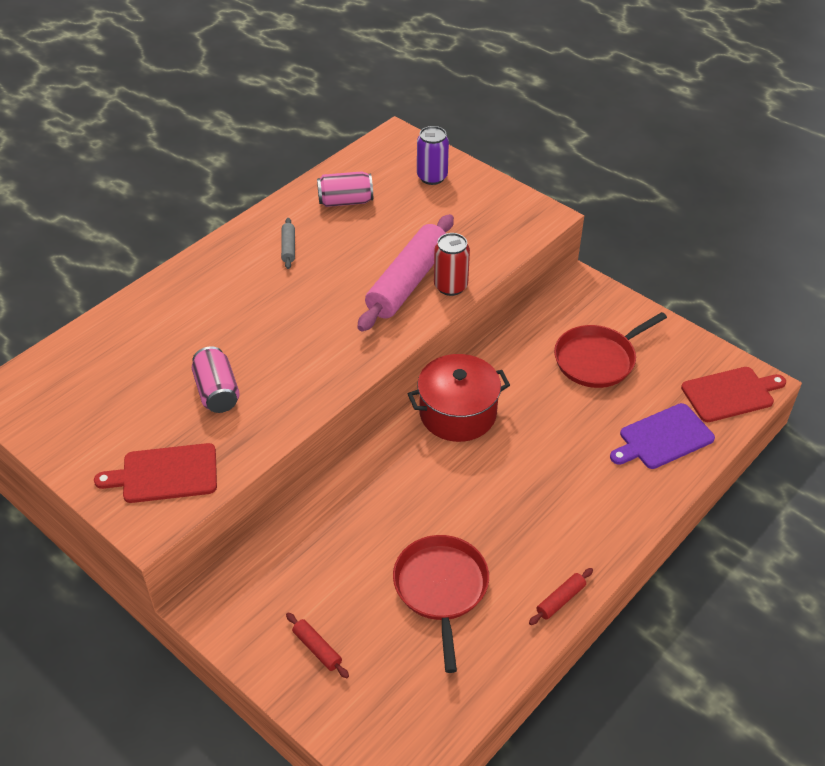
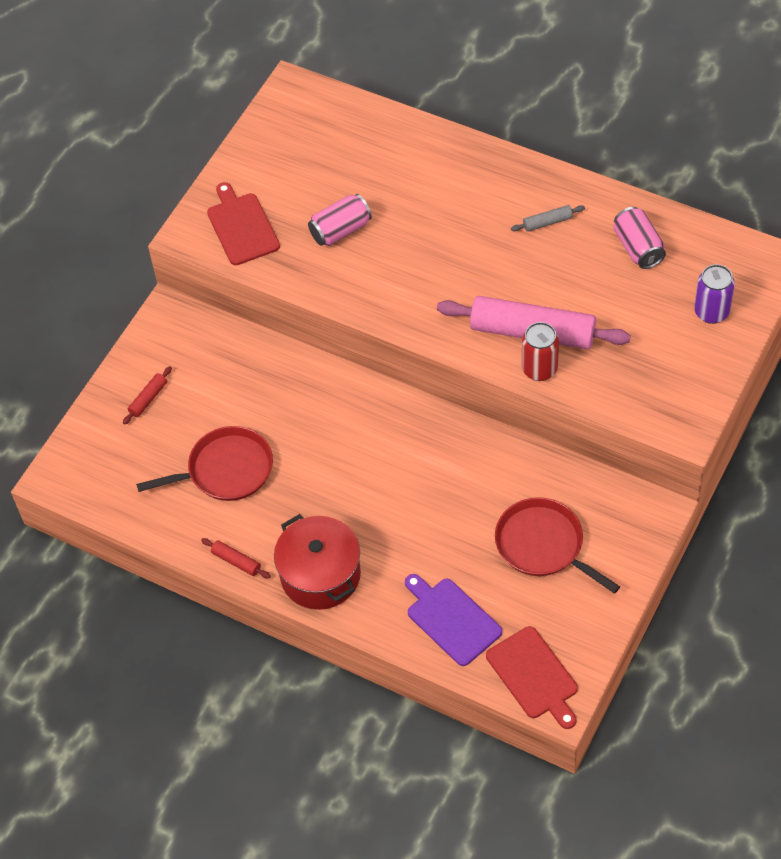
camera: 80 degrees right, 10 degrees up
(457, 413) = (428, 437): red pot -> red pot (320, 575)

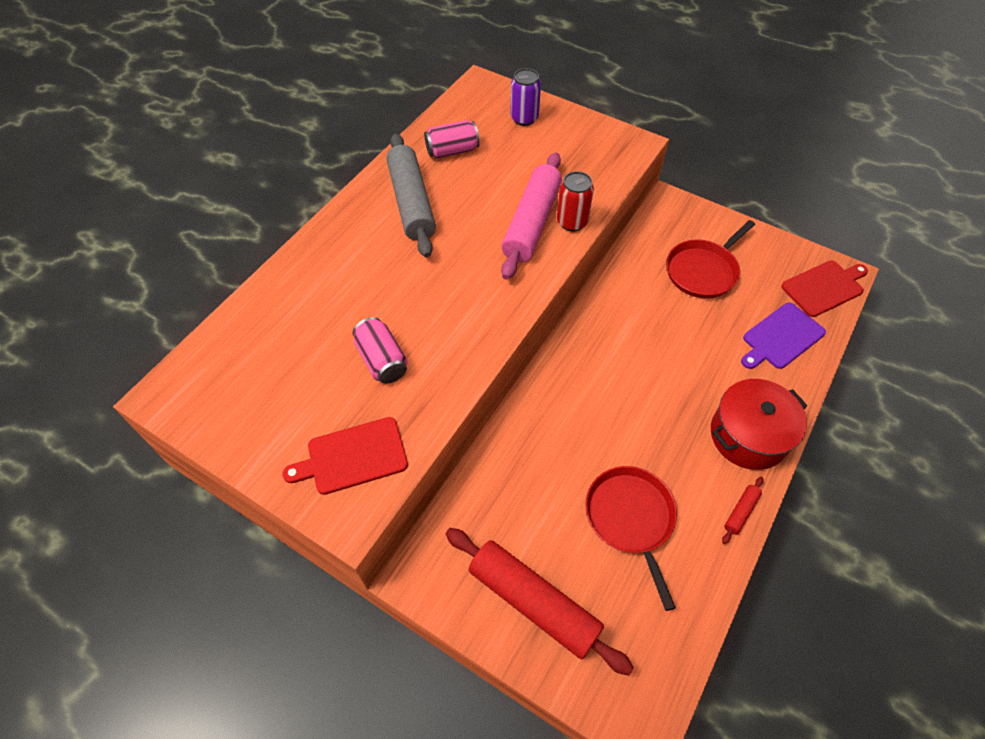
camera: 90 degrees left, 0 degrees up
(148, 399) = (533, 602): red rolling pin -> red rolling pin, size x2.41
(547, 222) = (411, 203): grey rolling pin -> grey rolling pin, size x2.41

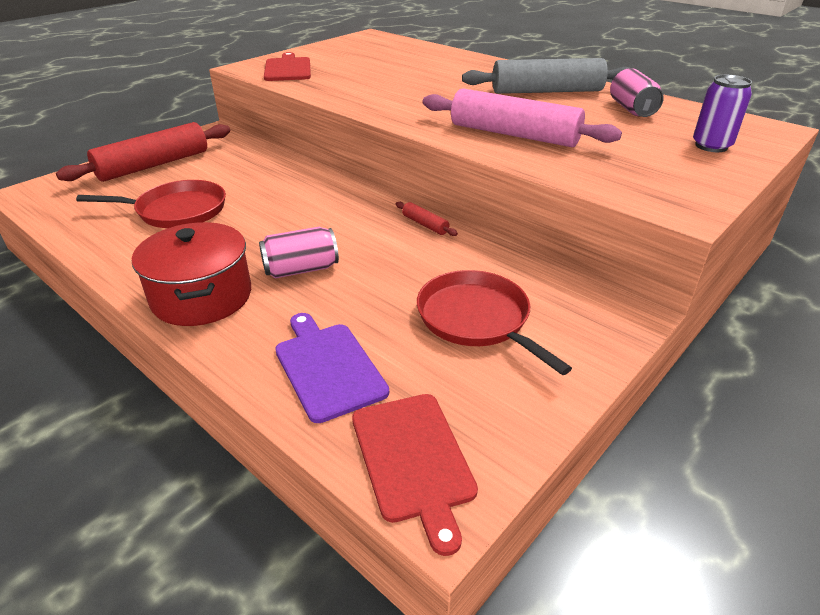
camera: 100 degrees right, 20 degrees down
(382, 360) = (365, 77): pink can -> pink can (301, 269)
(572, 222) = (513, 153): red can -> none
(740, 512) = (124, 270): red rolling pin -> red rolling pin (425, 224)

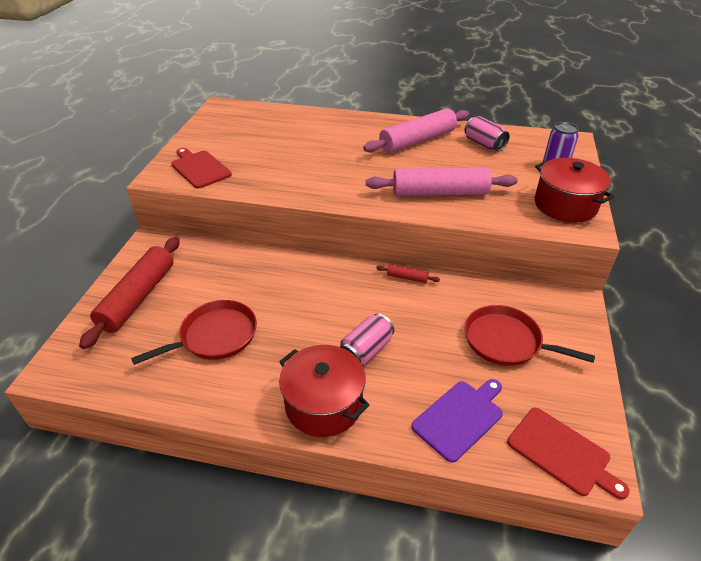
camera: 30 degrees left, 5 degrees up
(328, 367) = (460, 417): purple cutting board -> purple cutting board turned 105 degrees clockwise
(546, 91) = (417, 141): grey rolling pin -> pink rolling pin
(678, 182) = (565, 205): none -> red pot

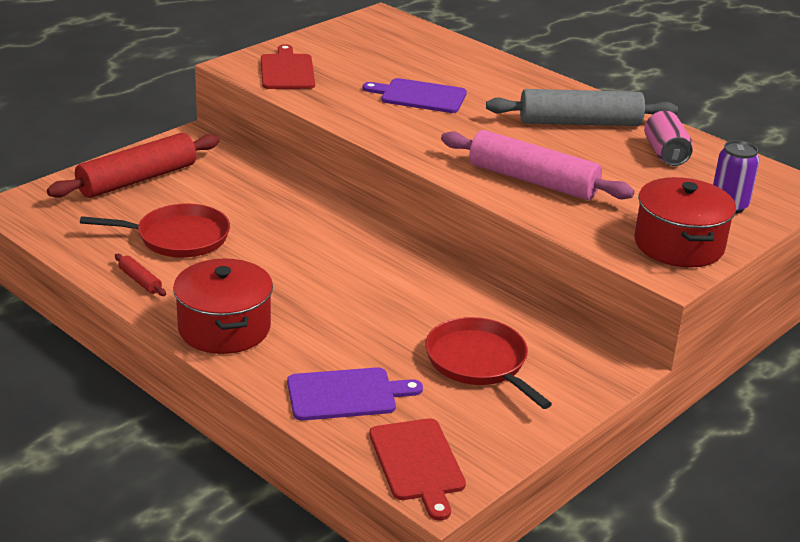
camera: 30 degrees right, 10 degrees down
(306, 156) = (420, 96): none -> purple cutting board
(366, 350) = (314, 307): pink can -> none
(407, 277) = (436, 267): red rolling pin -> red rolling pin (140, 281)
(417, 141) = (580, 123): pink rolling pin -> grey rolling pin

